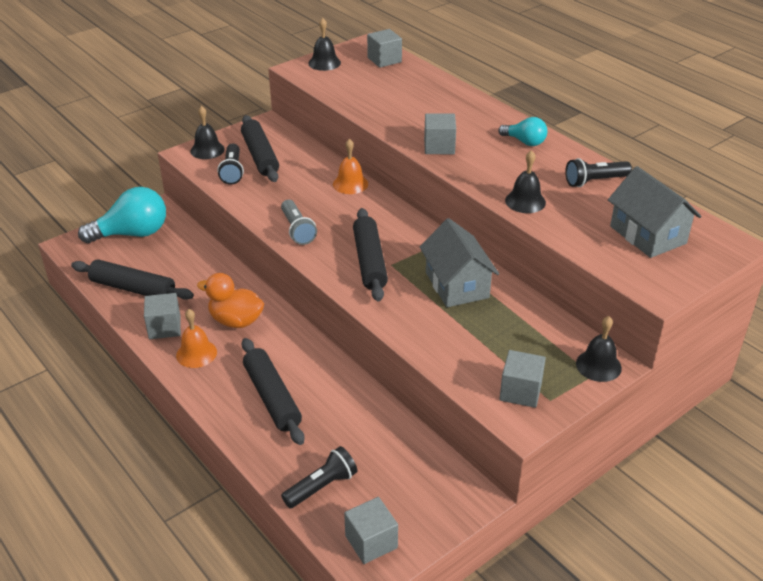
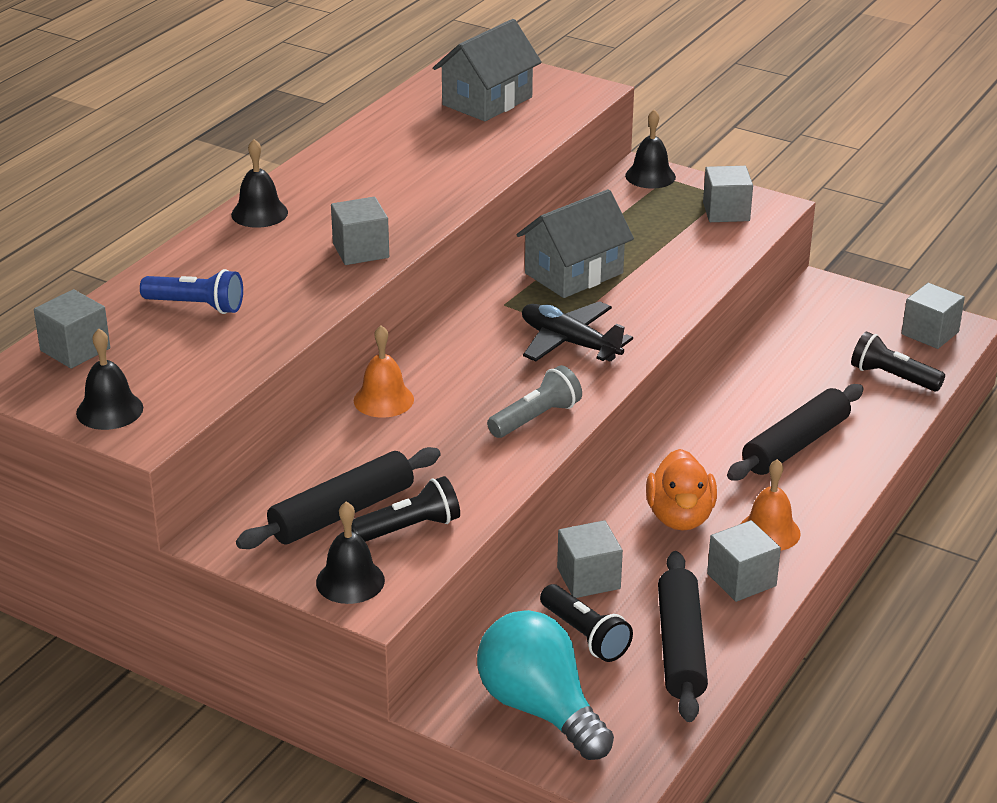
camera: 110 degrees left, 5 degrees down
(210, 272) = (588, 578): none -> grey cube
(369, 261) = (569, 343): black rolling pin -> black plane
(406, 92) = (196, 306): none -> blue flashlight
(525, 142) = (311, 191): turquoise light bulb -> none
(525, 201) = (465, 174): black bell -> black bell (259, 213)
(595, 181) = (388, 138): black flashlight -> black flashlight (585, 635)

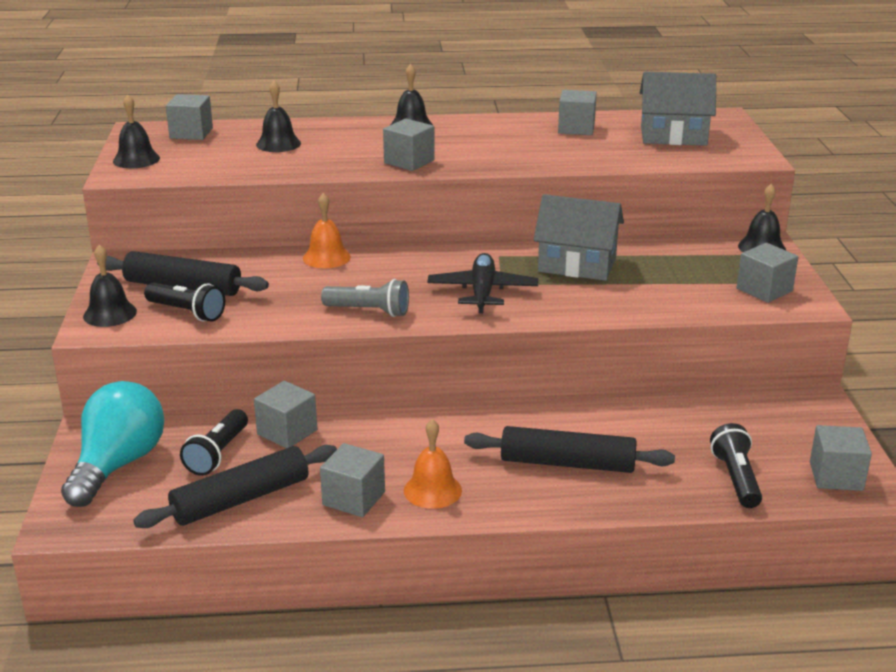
camera: 55 degrees right, 5 degrees down
(196, 306) = (278, 144): blue flashlight -> black bell
(400, 136) = (576, 128): none -> grey cube
(680, 517) = (405, 444): orange duck -> none

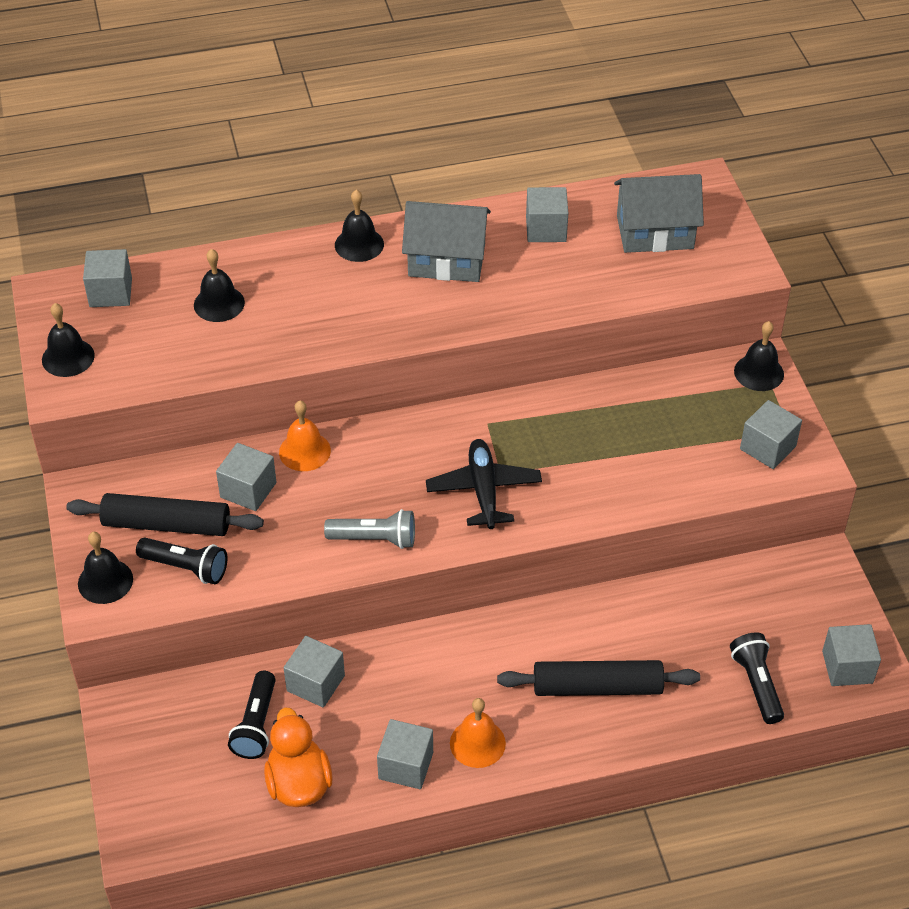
camera: 10 degrees left, 20 degrees up
(118, 465) = (163, 754): turquoise light bulb -> none
(241, 499) = (298, 783): black rolling pin -> orange duck
(409, 161) = (376, 323): grey cube -> grey cube (248, 490)
(577, 265) = (572, 429): grey house -> grey house (446, 260)

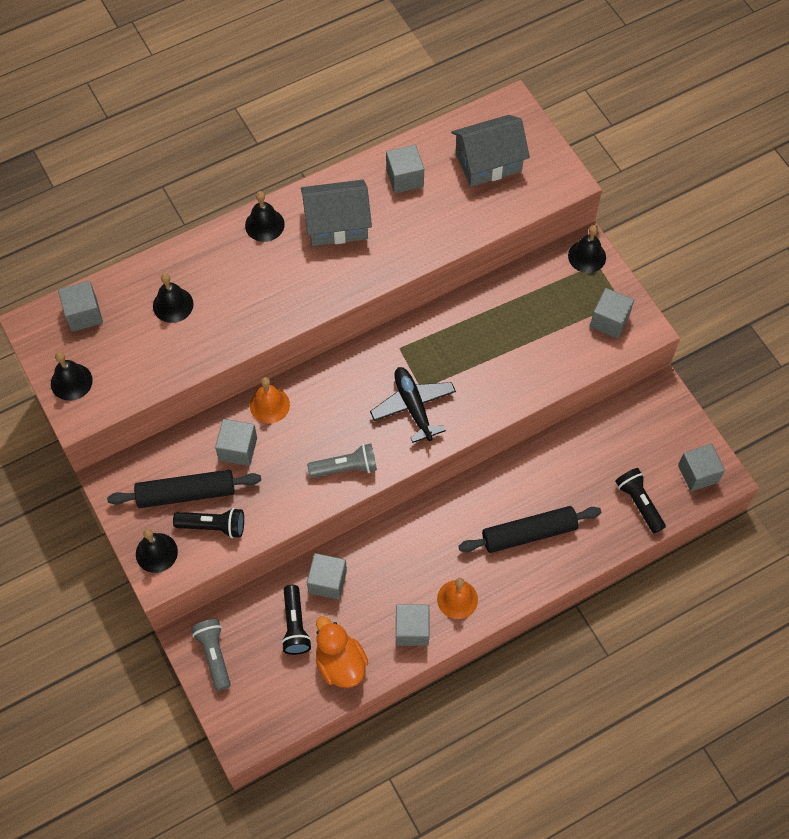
camera: 15 degrees left, 15 degrees up
(141, 735) = (214, 655): none -> grey flashlight

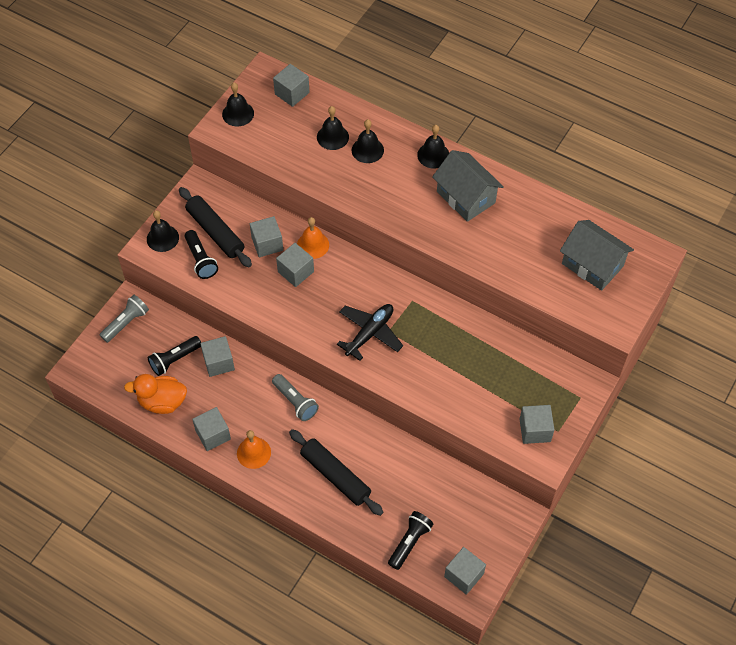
camera: 60 degrees right, 5 degrees down
(340, 663) = (162, 402): orange duck -> orange duck turned 120 degrees counterclockwise
(345, 467) = (294, 315): grey flashlight -> grey flashlight (295, 402)
(404, 178) = (537, 218): grey cube -> grey cube (296, 272)
(587, 256) = (581, 387): black bell -> black bell (367, 150)

